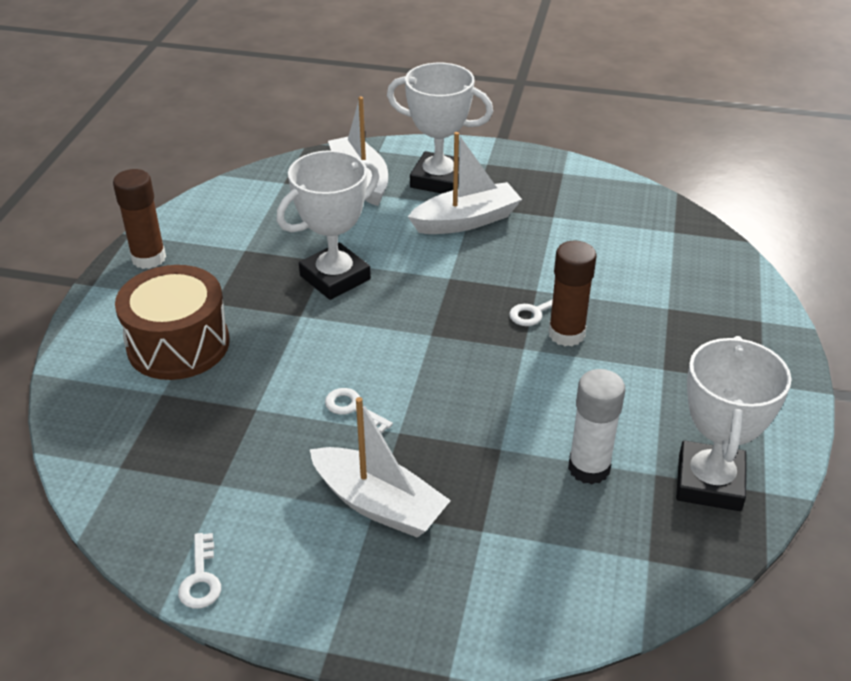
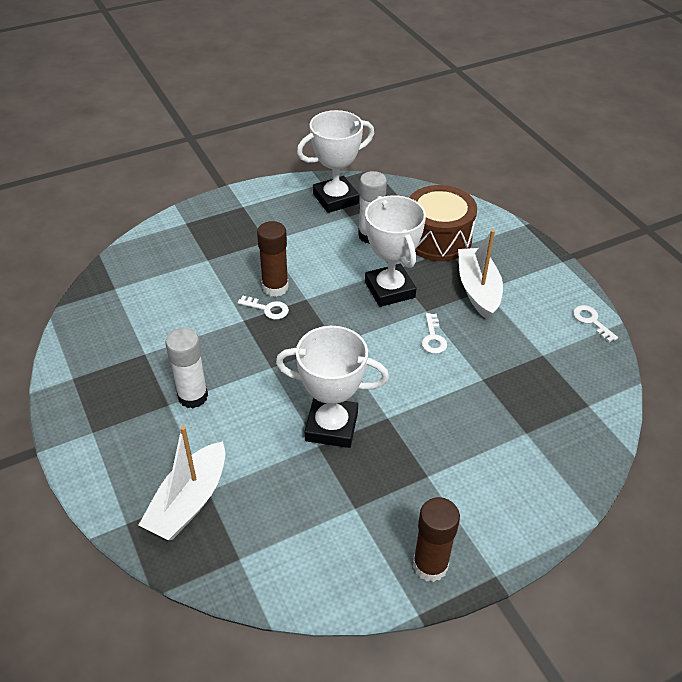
camera: 130 degrees left, 5 degrees up
(178, 344) = (484, 460): brown drum -> brown drum (438, 239)
(200, 578) = (591, 321): white key -> white key turned 75 degrees counterclockwise
(438, 180) = (145, 448): white trophy -> white trophy (389, 290)
(466, 221) = (193, 396): white boat -> white glue stick

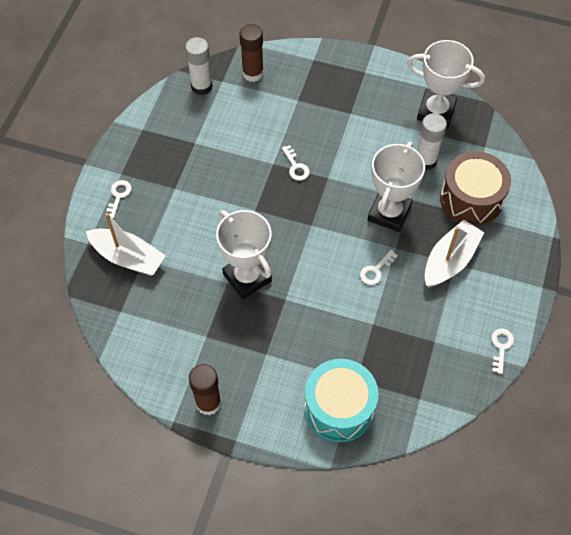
camera: 45 degrees right, 15 degrees up
(113, 454) = (118, 196): none -> white key
(189, 501) = (128, 257): white boat -> white boat turned 135 degrees counterclockwise
(193, 396) = (192, 194): white glue stick -> white glue stick (201, 86)
(275, 287) = (317, 154): brown glue stick -> brown glue stick (253, 73)
(542, 466) = (339, 407): none -> turquoise drum

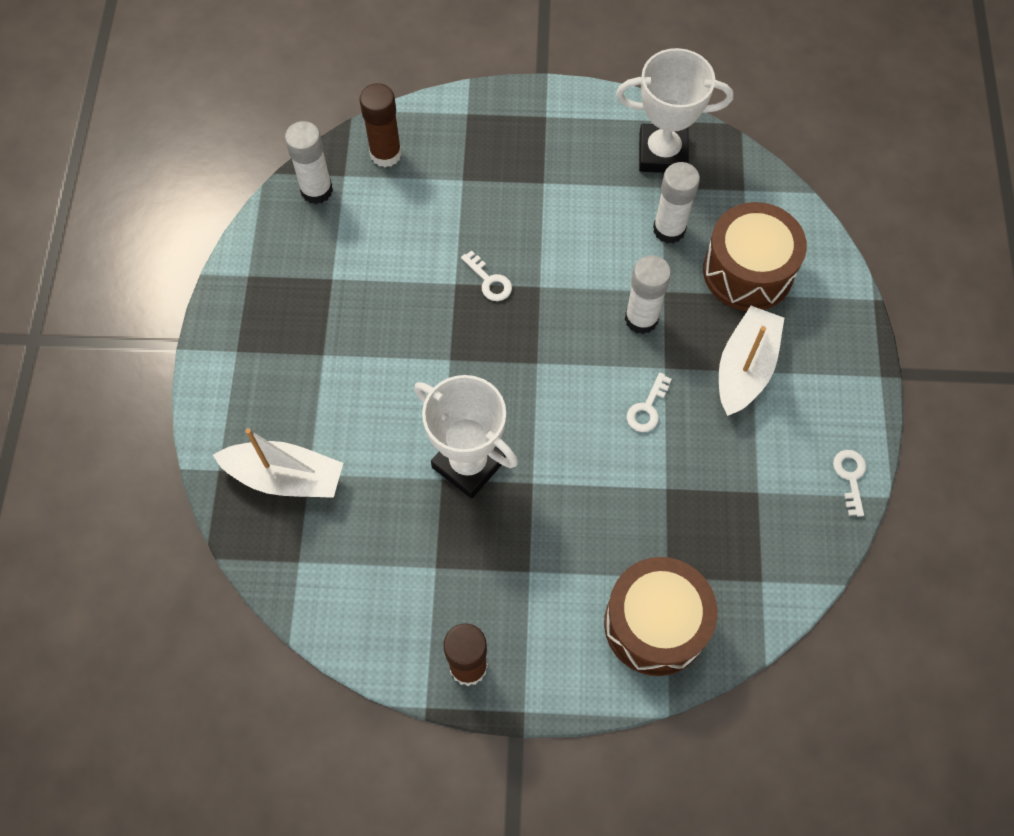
camera: 15 degrees left, 5 degrees up
(118, 196) = (243, 387): white key -> none
(339, 407) = (655, 624): turquoise drum -> brown drum
(389, 213) = (641, 319): white trophy -> white glue stick

